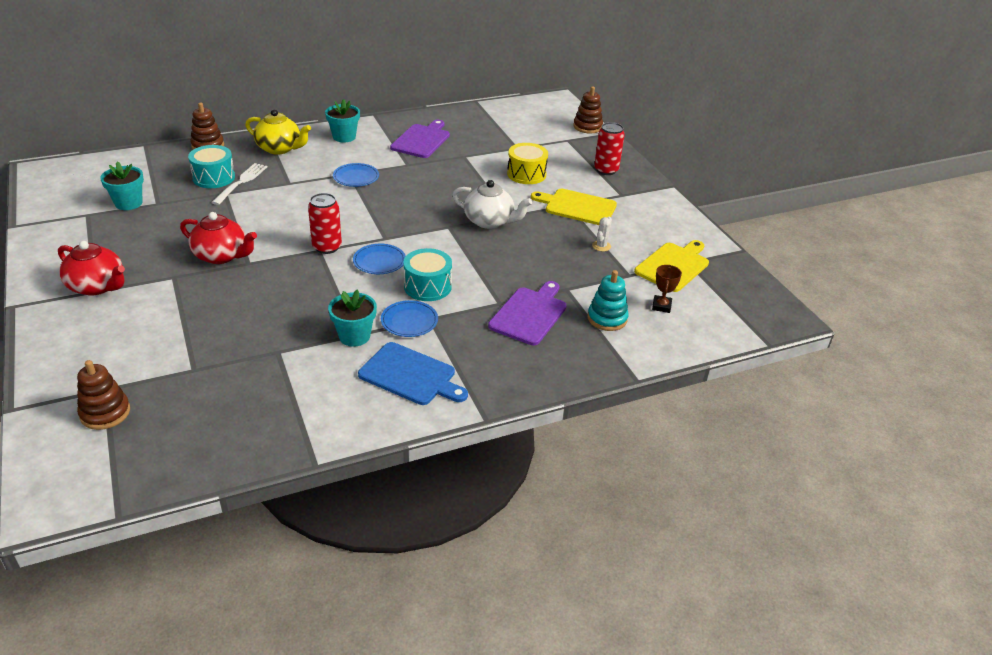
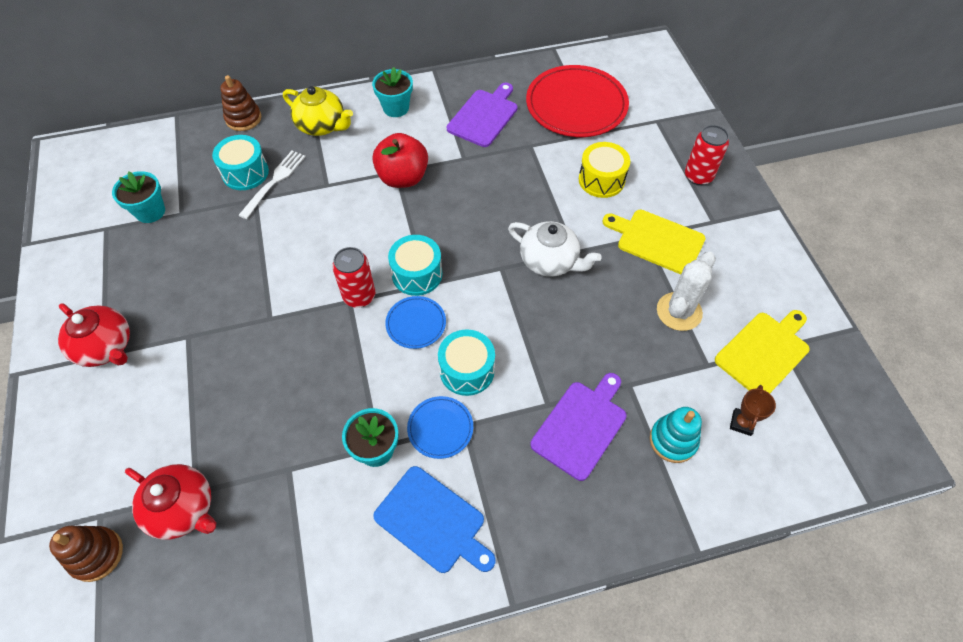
camera: 10 degrees right, 20 degrees up
(221, 256) = (242, 304): red teapot -> red teapot (183, 509)
(356, 177) = (403, 177): blue plate -> red apple
(376, 232) = (417, 274): none -> turquoise drum
(499, 132) = (576, 105): none -> red plate
(587, 127) = (683, 98): brown stacking toy -> none
(601, 246) = (679, 311): white cactus -> white cactus, size x2.00

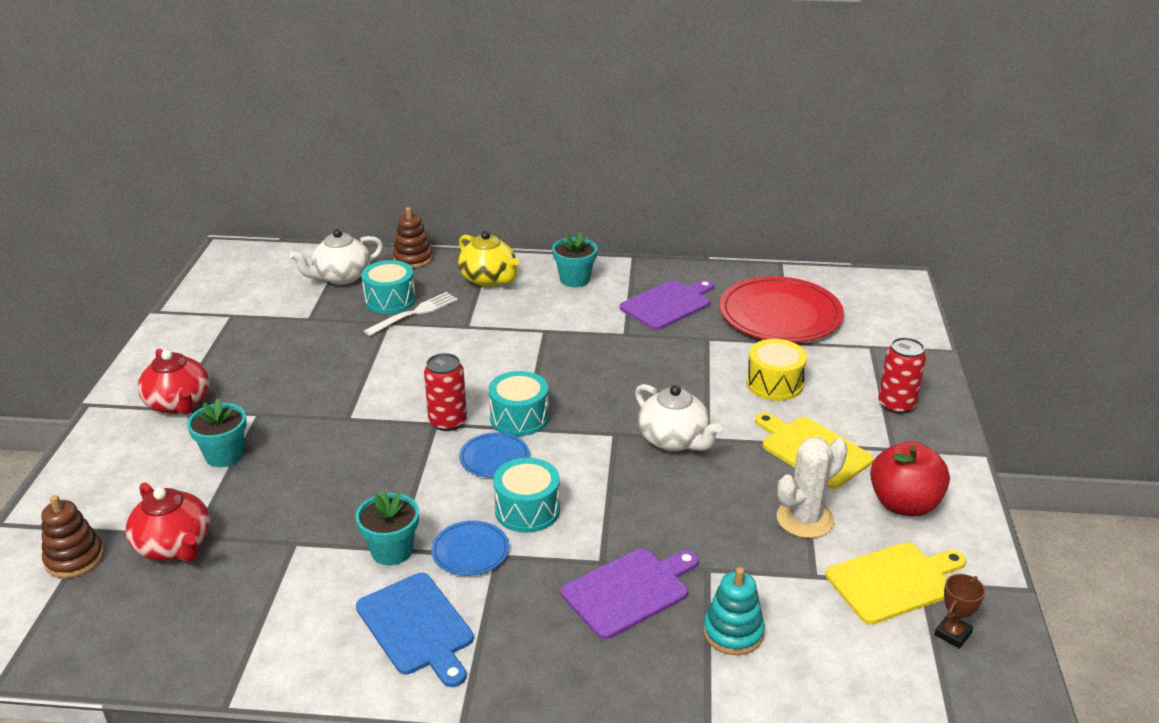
camera: 20 degrees right, 25 degrees down
(150, 211) = (281, 311): turquoise flower pot -> turquoise flower pot (224, 455)
(187, 156) = (341, 277): none -> white teapot
(403, 177) = (549, 337): red apple -> red apple (904, 504)
(742, 423) = (829, 640): brown trophy -> brown trophy (952, 634)

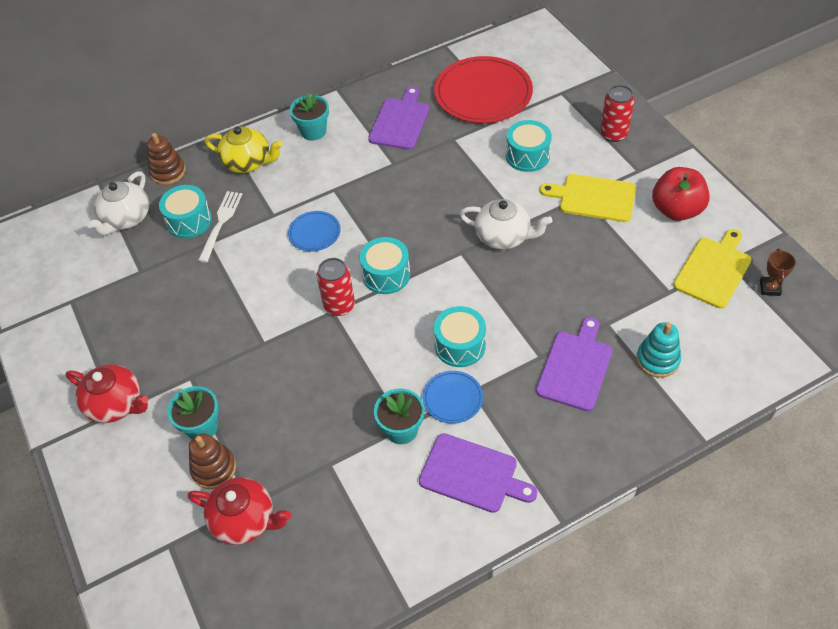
camera: 30 degrees left, 20 degrees up
(74, 558) = (180, 576): brown stacking toy -> brown stacking toy (214, 469)
(417, 627) = (472, 474): blue cutting board -> purple cutting board
(494, 458) = (400, 317): blue plate -> blue plate (314, 233)
(774, 384) = (527, 156): yellow drum -> turquoise drum
(805, 519) = (631, 253): white cactus -> none

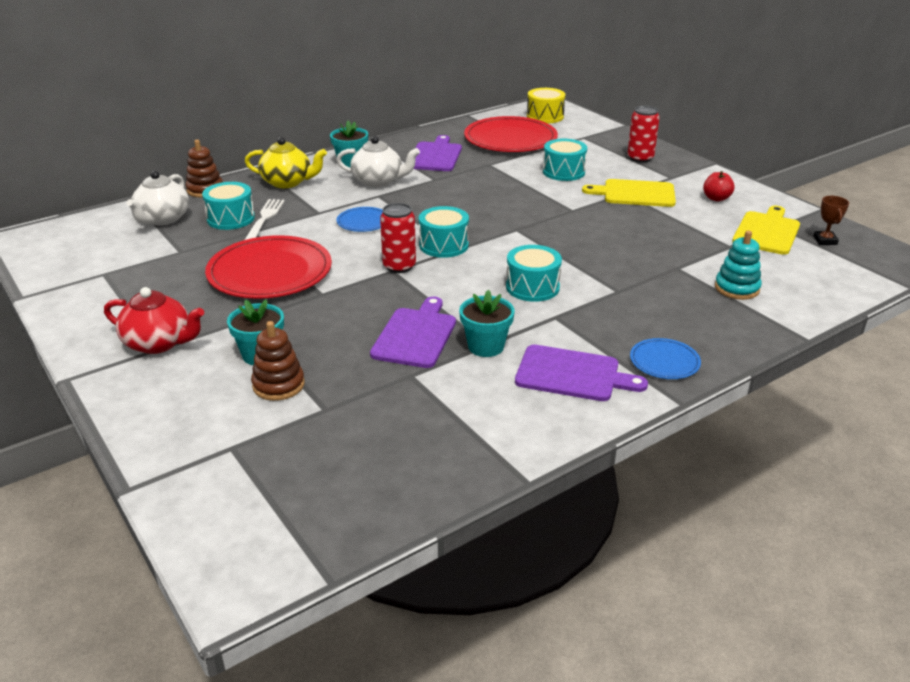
camera: 10 degrees left, 20 degrees down
(219, 308) = (270, 272): none -> red plate
(245, 520) = (321, 422): red teapot -> none
(452, 398) = (535, 322): blue plate -> blue plate (664, 361)
(503, 236) = (556, 218): white teapot -> white teapot (378, 181)
(528, 51) = (545, 116): none -> yellow drum
(575, 367) = (656, 296): purple cutting board -> purple cutting board (415, 335)
(676, 210) = (716, 198): red apple -> red apple, size x0.57

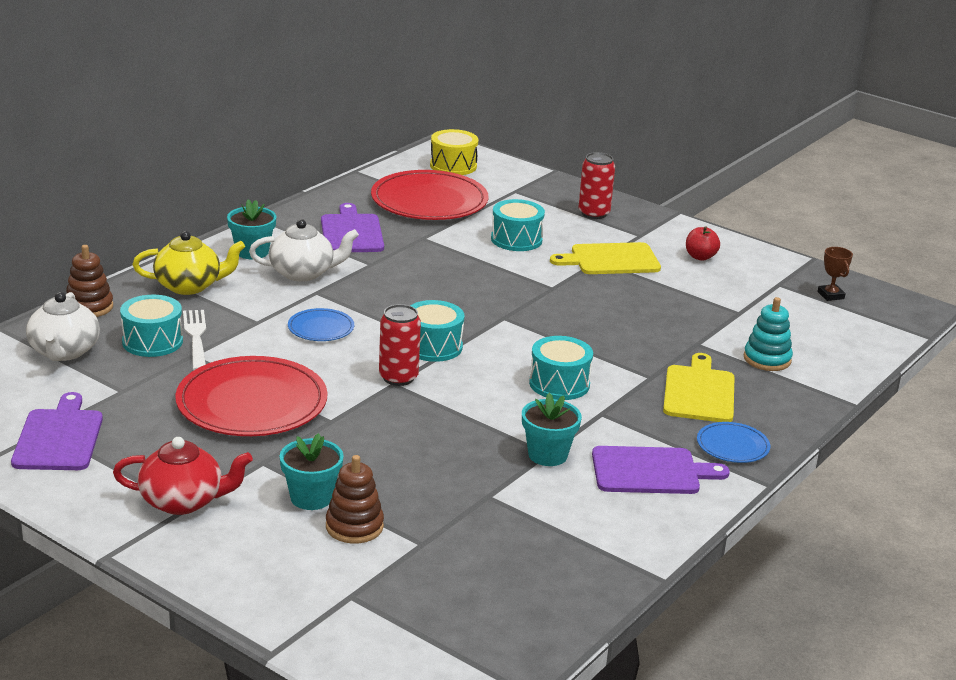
camera: 20 degrees left, 5 degrees down
(415, 335) = (466, 453): purple cutting board -> purple cutting board (59, 437)
(767, 232) = (769, 291): yellow cutting board -> yellow cutting board (699, 392)

